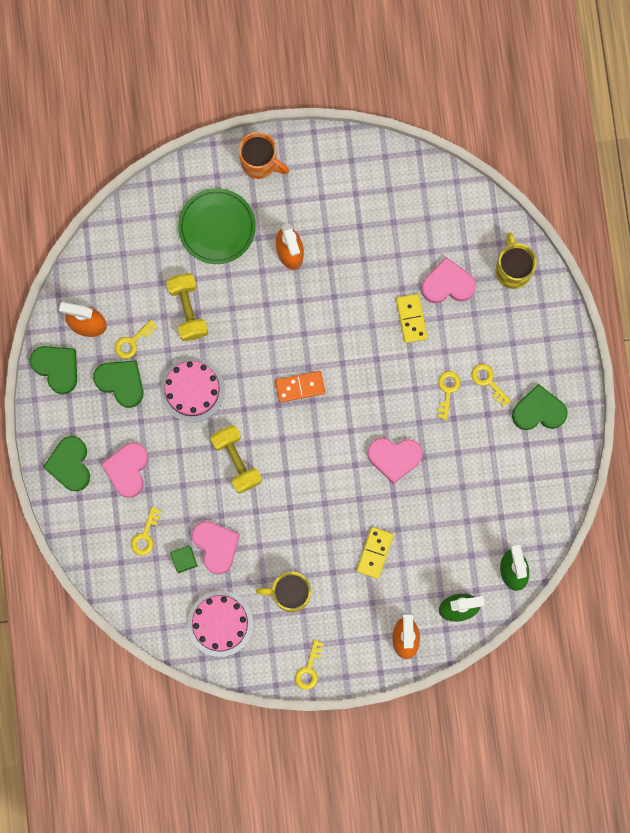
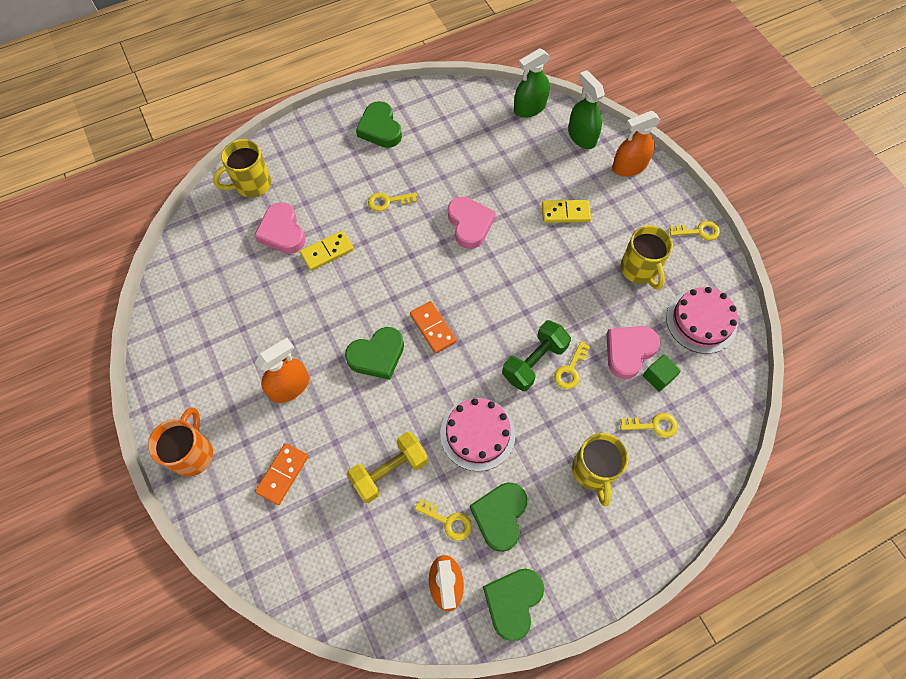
camera: 110 degrees left, 15 degrees down
(70, 464) = (617, 539): green heart -> green heart (377, 355)
(127, 470) = (593, 471): pink heart -> yellow mug
(217, 227) = (282, 474): green plate -> orange domino
(237, 461) = (534, 362): yellow dumbbell -> green dumbbell
(488, 381) = (367, 173): yellow key -> yellow key (570, 369)

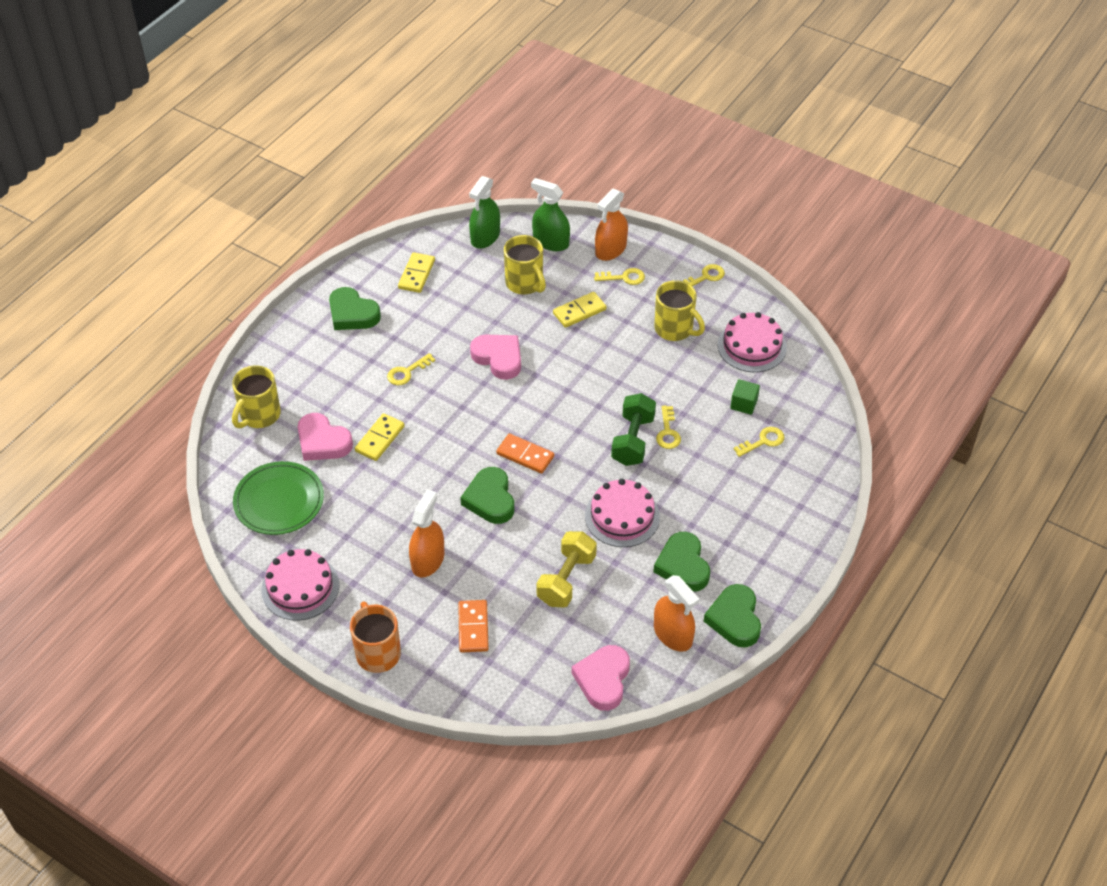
camera: 30 degrees left, 15 degrees down
(177, 356) = (300, 587): none -> pink cake
(214, 269) = (279, 501): none -> green plate
(377, 355) = (490, 499): green heart -> green heart turned 135 degrees clockwise
(448, 521) = (642, 590): yellow key -> yellow key (624, 277)
(453, 117) = (416, 274): none -> yellow domino
(593, 471) = (737, 497): yellow mug -> yellow mug (525, 283)
(629, 351) = (707, 396): pink heart -> pink heart (603, 679)

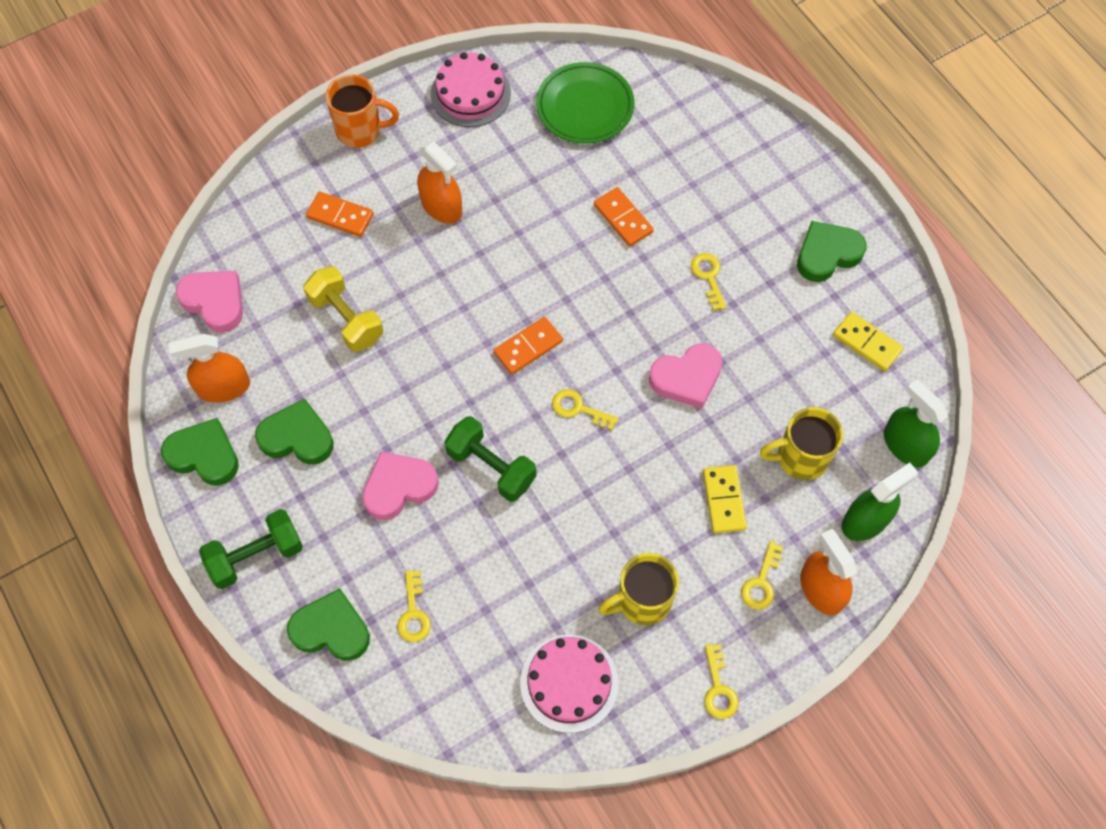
camera: 115 degrees right, 15 degrees up
(259, 415) = (710, 123): yellow mug -> none
(322, 442) = (645, 166): pink heart -> pink heart (399, 487)
(380, 439) = (623, 218): yellow domino -> orange domino
(490, 499) = (486, 290): green heart -> green heart (331, 629)
(622, 516) = (394, 407): pink cake -> none
(668, 432) = (484, 511): yellow key -> yellow key (579, 409)
(744, 404) = (481, 621): green cube -> none
(786, 548) = (256, 556): none -> green dumbbell

